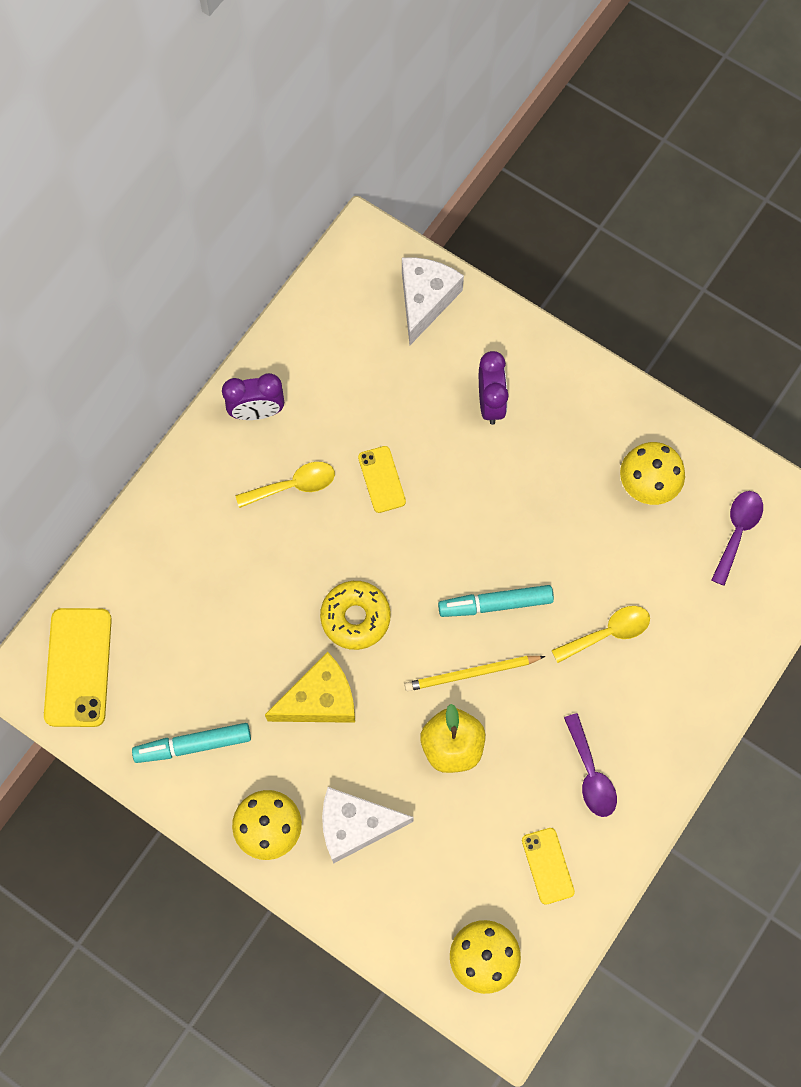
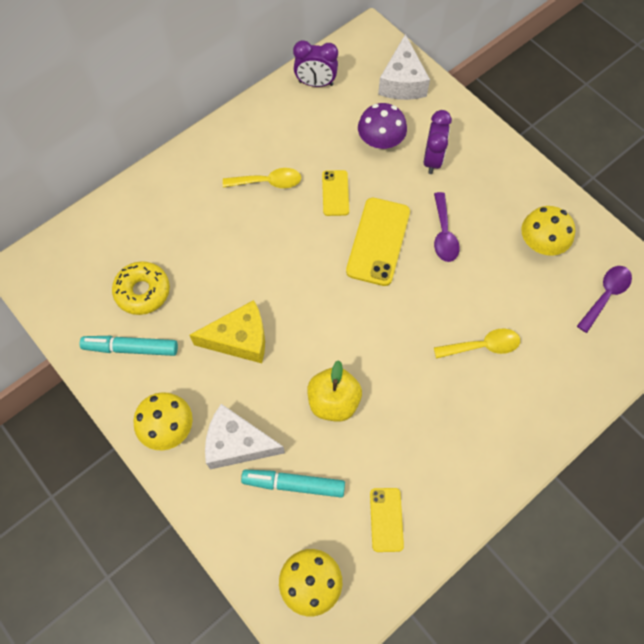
camera: 15 degrees right, 5 degrees down
(78, 667) = (65, 270): yellow phone -> yellow phone (378, 241)
(257, 412) = (257, 127): purple clock -> purple clock (316, 83)
(355, 617) = (286, 285): yellow donut -> yellow donut (143, 291)
(419, 394) = (380, 142): none -> purple mushroom
(425, 300) = (402, 82): white cheese -> white cheese turned 150 degrees clockwise
(471, 673) = (364, 349): yellow pencil -> none
(496, 604) = (398, 302): turquoise marker -> turquoise marker (294, 484)
(590, 774) = (441, 453): purple spoon -> purple spoon (443, 234)

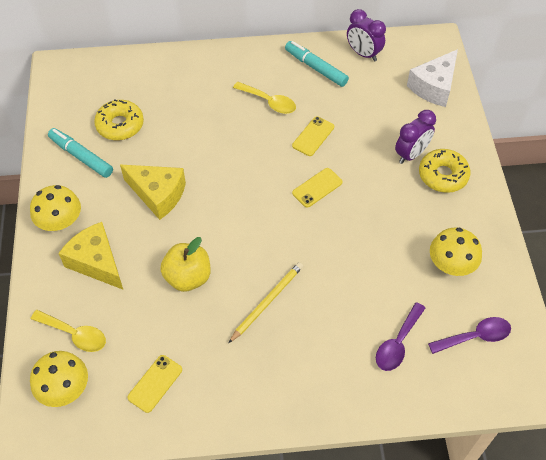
camera: 35 degrees right, 10 degrees down
(237, 444) = (96, 262): white cheese -> yellow cheese
(294, 484) = (111, 315): turquoise marker -> turquoise marker (316, 68)
(378, 241) = (317, 187): yellow phone -> yellow phone, size x0.57
(380, 142) = (379, 119): purple mushroom -> none
(420, 377) = (267, 302): none -> yellow pencil
(443, 234) = (374, 212): purple spoon -> purple spoon (397, 343)
(473, 164) = (443, 175): none -> yellow donut
(482, 346) = (336, 310): yellow spoon -> yellow spoon (75, 334)

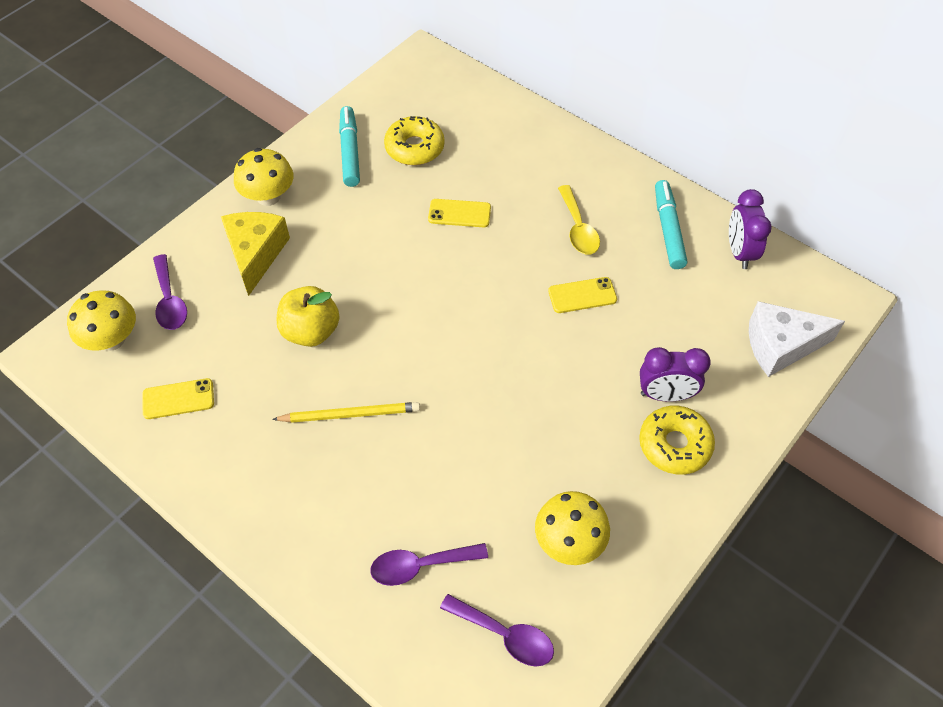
camera: 45 degrees right, 0 degrees up
(75, 334) = (170, 301): yellow spoon -> purple spoon
(158, 194) = (373, 236): yellow cheese -> none
(317, 187) = (525, 348): yellow phone -> yellow phone (459, 213)

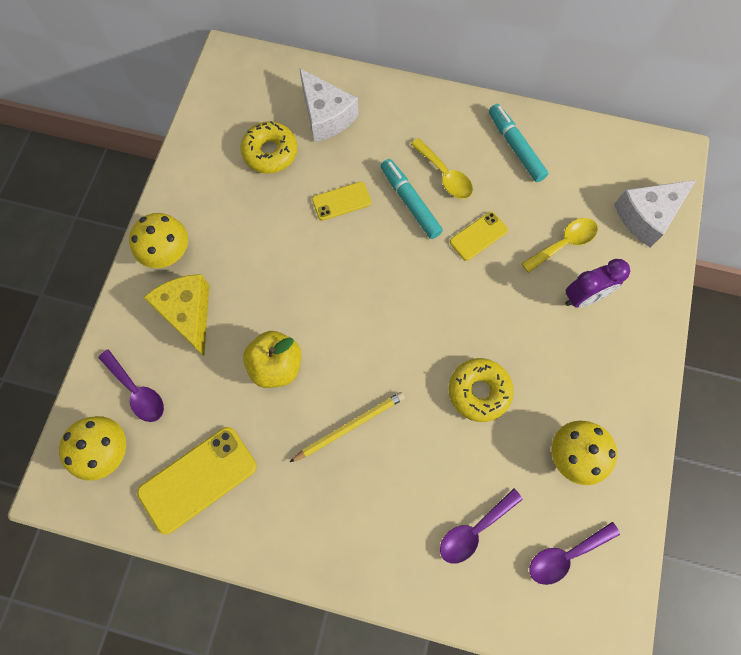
camera: 25 degrees left, 15 degrees up
(178, 399) = (198, 479): yellow phone -> yellow phone, size x1.75
(350, 152) = (216, 179): turquoise marker -> turquoise marker (410, 202)
(487, 135) = (326, 116): none -> white cheese
(505, 635) = (565, 555): purple spoon -> purple spoon turned 150 degrees clockwise
(671, 336) = (564, 244): none -> yellow spoon
(674, 445) = (610, 337): yellow donut -> yellow donut (479, 391)
(739, 252) = (579, 145): purple clock -> none

